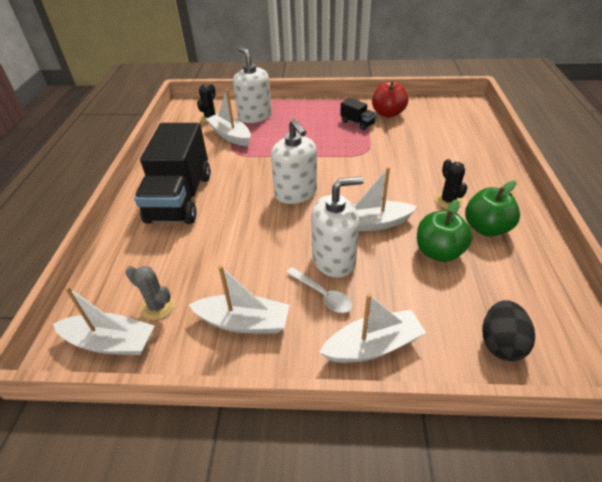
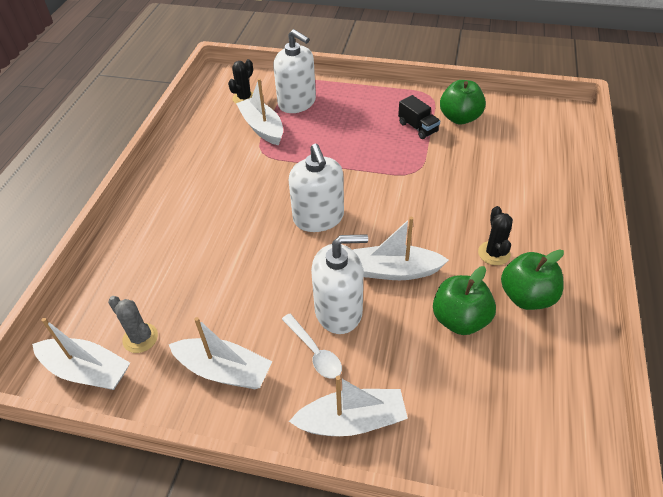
camera: 10 degrees right, 5 degrees up
(180, 198) = (189, 206): black truck -> none
(255, 116) = (297, 103): white soap dispenser -> white soap dispenser turned 150 degrees clockwise
(388, 113) = (460, 118): red apple -> green apple
(500, 343) = (492, 442): black egg -> none

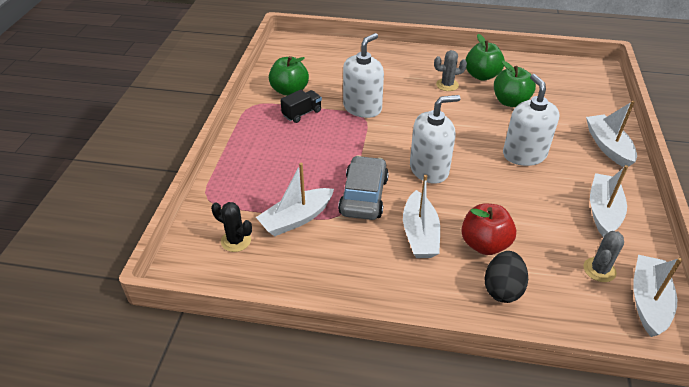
camera: 95 degrees left, 5 degrees down
(144, 252) = (502, 289): none -> black egg
(201, 248) = (484, 244): none -> red apple
(284, 168) = (363, 196): none -> grey car
(297, 103) = (252, 194): white soap dispenser -> white soap dispenser (362, 108)
(314, 352) = (565, 165): white spoon -> none
(395, 271) = (476, 128): white boat -> white boat (420, 234)
(494, 253) = (447, 85): black cactus -> grey cactus

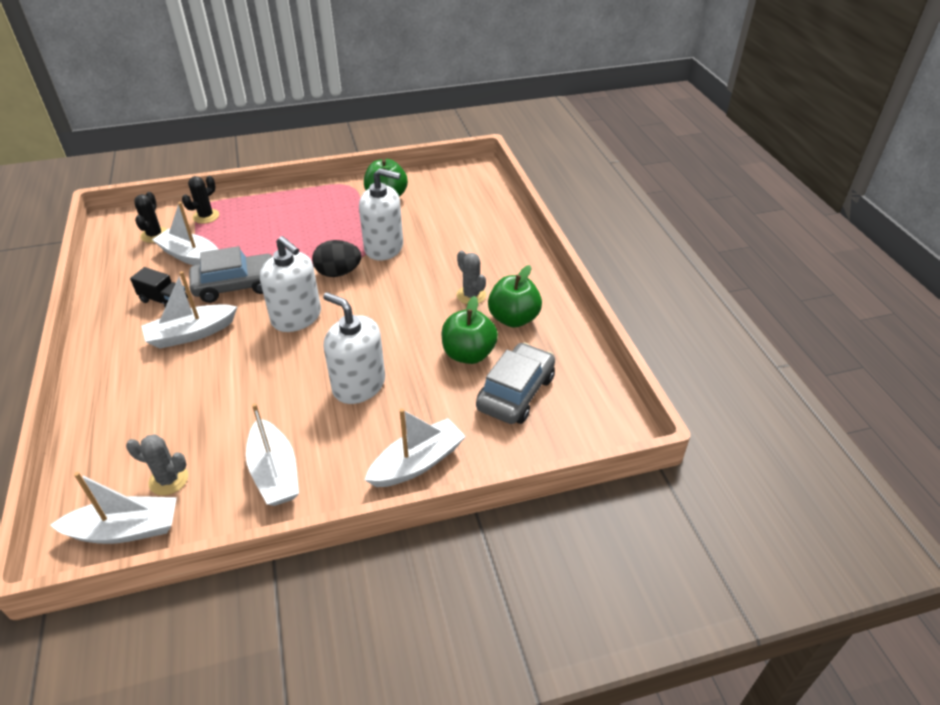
camera: 65 degrees right, 0 degrees up
(230, 199) = (206, 216): none -> black cactus
(302, 113) = (351, 215): black truck -> black truck (164, 300)
(484, 244) = (188, 381): red apple -> none
(502, 289) = (125, 406): black egg -> black egg (338, 273)
(524, 155) = (359, 385): white soap dispenser -> white soap dispenser turned 105 degrees counterclockwise
(555, 94) = (516, 393): none -> grey car
(603, 211) = (275, 472): white boat -> white boat turned 75 degrees clockwise

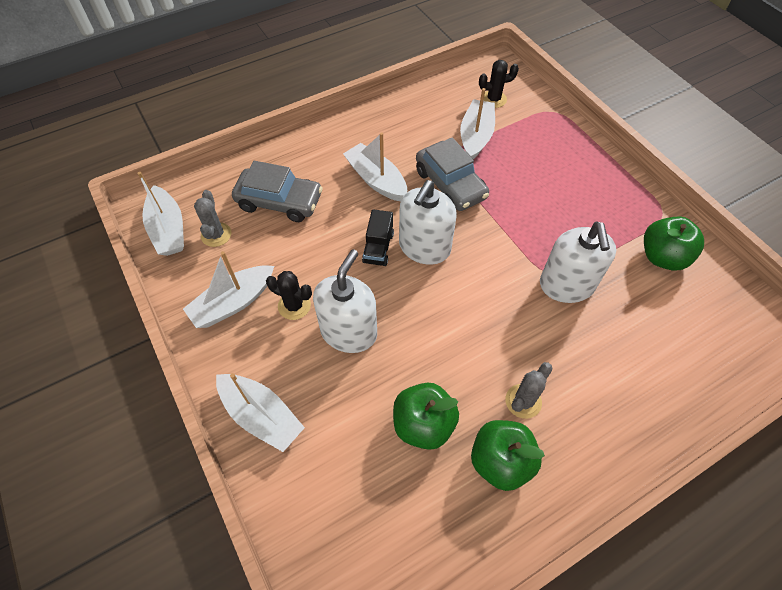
camera: 75 degrees right, 15 degrees up
(164, 300) = (411, 144): black truck -> black truck (378, 248)
(206, 216) = (539, 121): black cactus -> black cactus (294, 305)
(338, 273) = (504, 258): black egg -> none
(516, 393) = (378, 492): grey car -> grey car (279, 202)

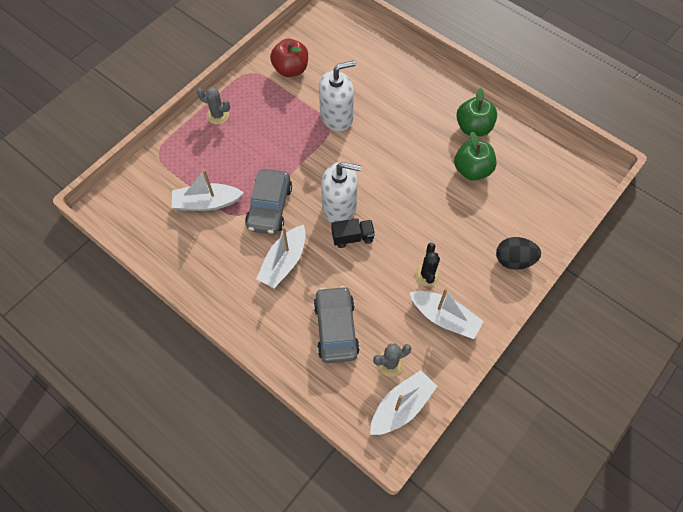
camera: 110 degrees left, 5 degrees up
(261, 416) = (514, 260): white boat -> black egg
(349, 332) = (431, 232): white soap dispenser -> none
(450, 184) = (269, 207): grey car -> grey car turned 150 degrees clockwise
(493, 99) = (154, 200): black cactus -> none
(523, 401) = (431, 124): grey cactus -> grey cactus (218, 115)
(662, 257) = (291, 69): green apple -> red apple

